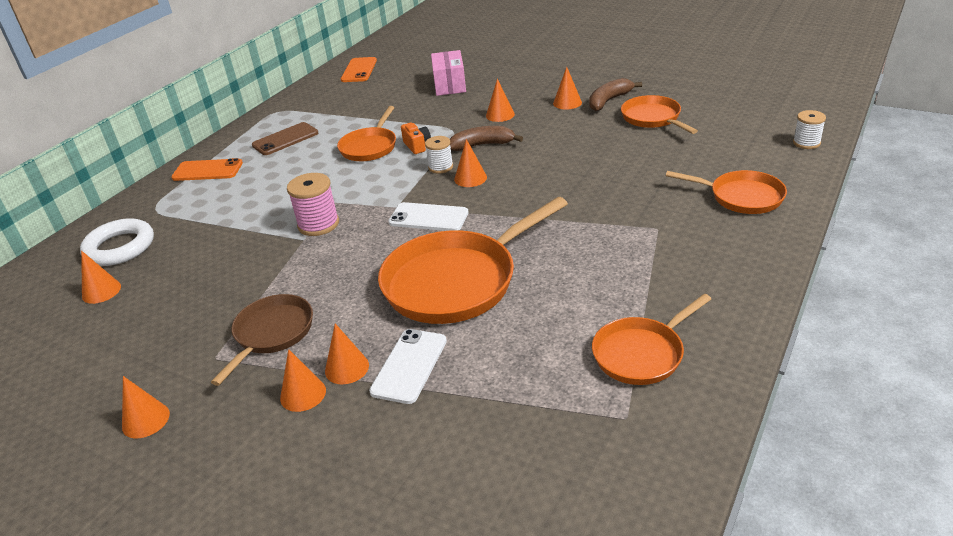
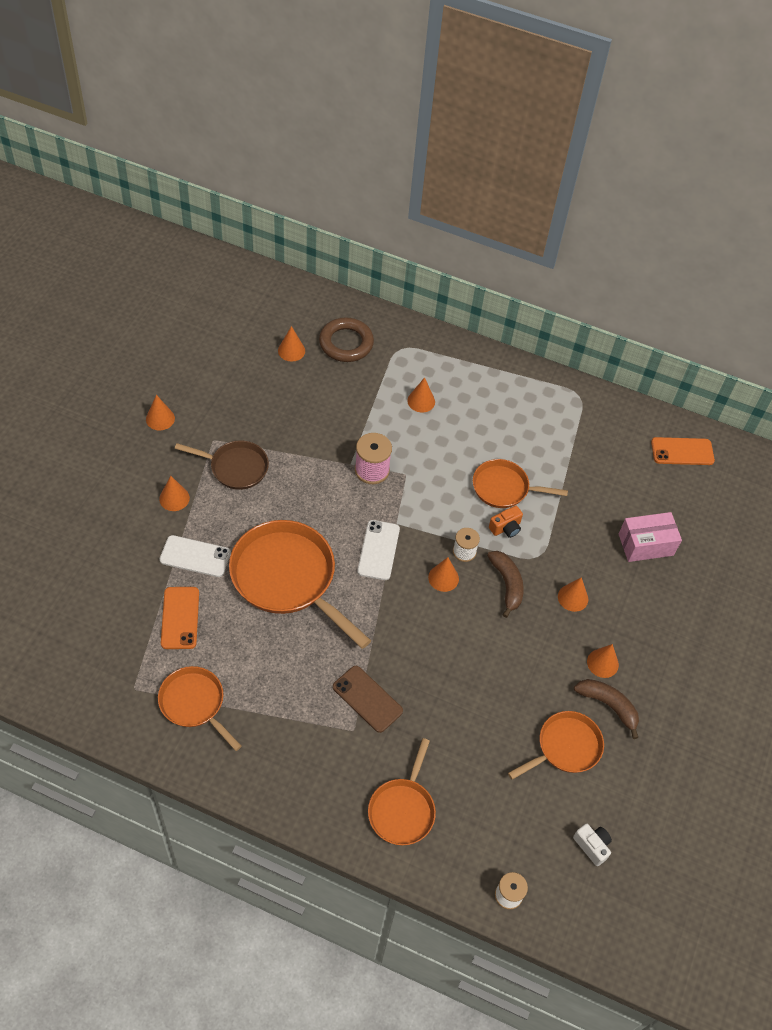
camera: 75 degrees right, 20 degrees up
(120, 247) = (346, 343): white ring -> brown ring
(207, 170) = (462, 368): orange phone -> orange phone (180, 618)
(285, 139) = (520, 415): brown phone -> brown phone (367, 699)
(347, 368) = (196, 519): orange cone -> orange cone (421, 401)
(743, 108) = (592, 846): none -> white camera

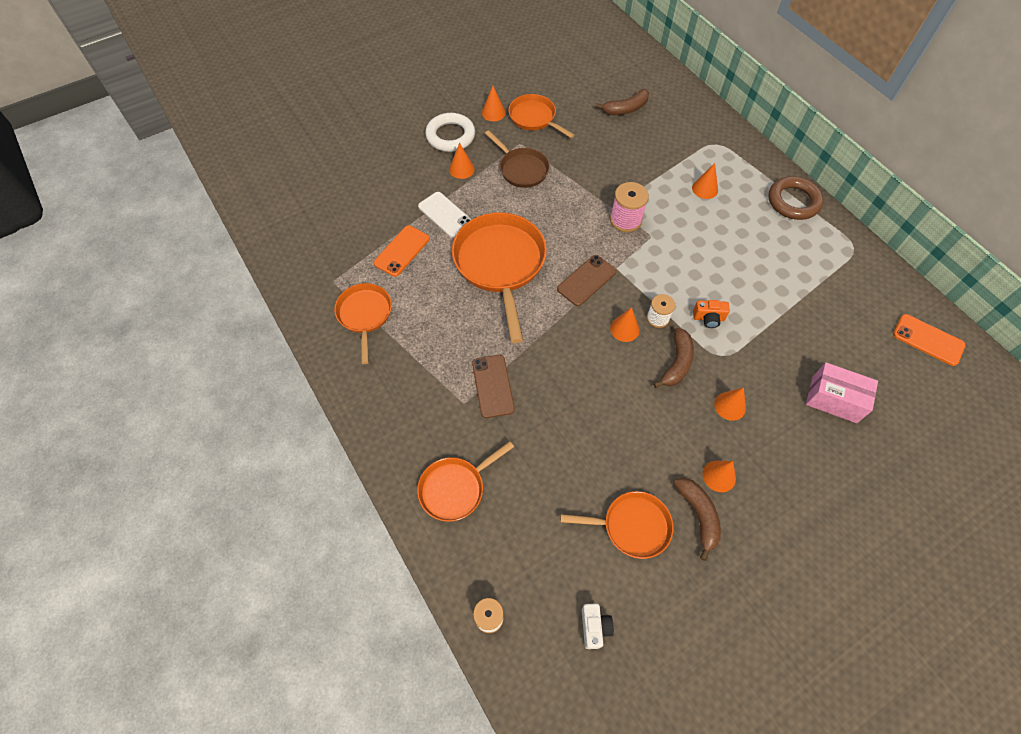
camera: 40 degrees right, 5 degrees up
(134, 467) = (450, 136): none -> white ring
(291, 350) = (625, 109): orange cone -> brown banana
(346, 343) = (673, 121): brown ring -> brown ring (793, 201)
(378, 550) = (586, 280): white phone -> brown phone
(504, 488) = (730, 287): orange pan -> orange pan (534, 118)

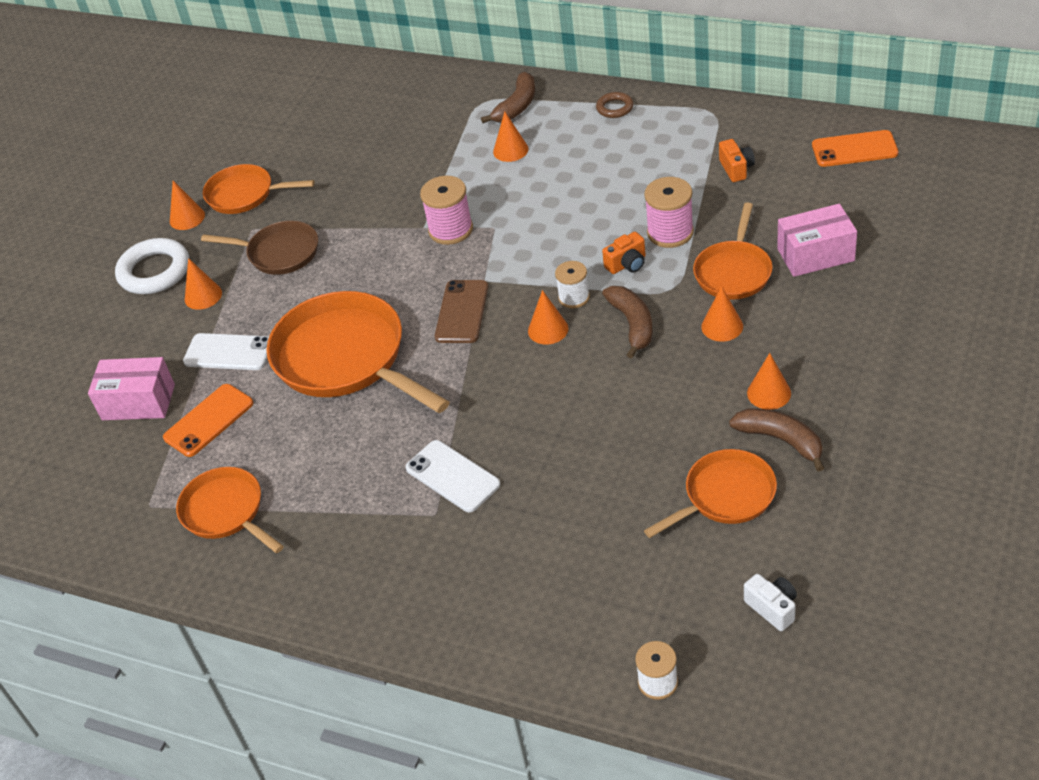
camera: 30 degrees left, 15 degrees down
(378, 213) = (138, 402): none -> pink box
(402, 251) = (209, 420): orange phone -> orange phone turned 45 degrees clockwise
(455, 488) = (504, 597): orange pan -> orange pan (733, 271)
(493, 386) = (452, 476): brown phone -> white phone
(625, 109) = (347, 125): brown banana -> brown banana (517, 106)
(753, 315) = (670, 232): none -> pink spool
(793, 201) = (615, 108): brown ring -> brown ring, size x0.53
(835, 299) = (736, 169): none -> orange camera

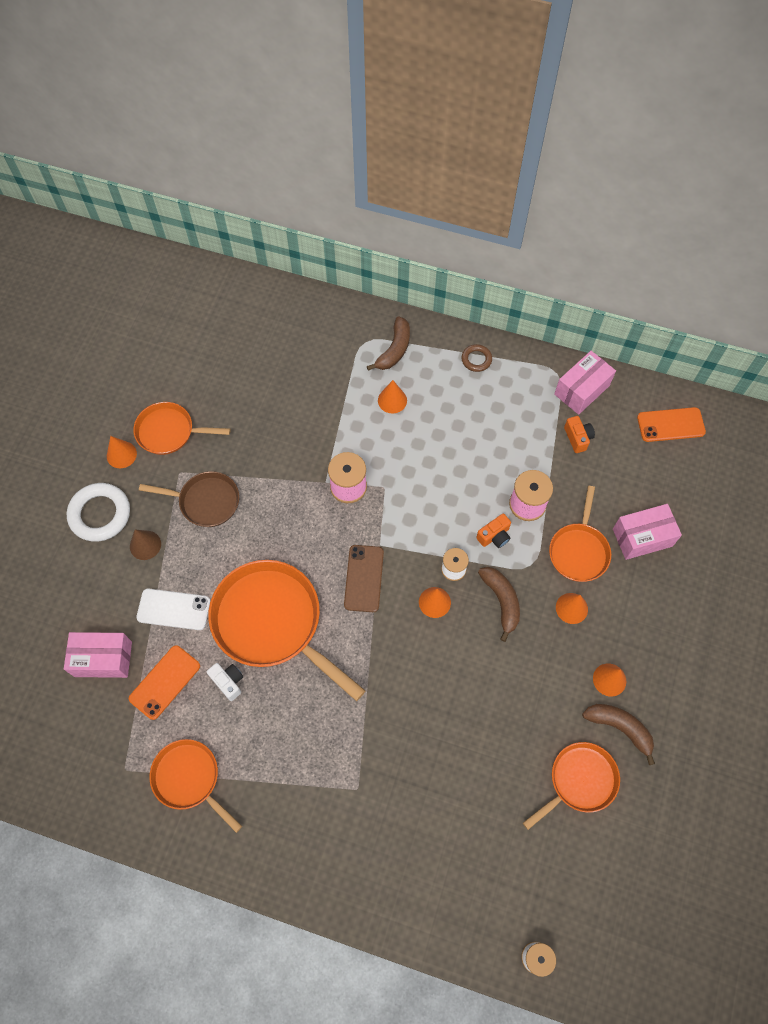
camera: 10 degrees left, 20 degrees up
(203, 296) = (145, 545): orange cone -> brown cone
(452, 476) = (368, 751): white phone -> none
(743, 126) = (581, 390): none -> pink box
(772, 608) = (617, 890): white camera -> white camera (228, 682)

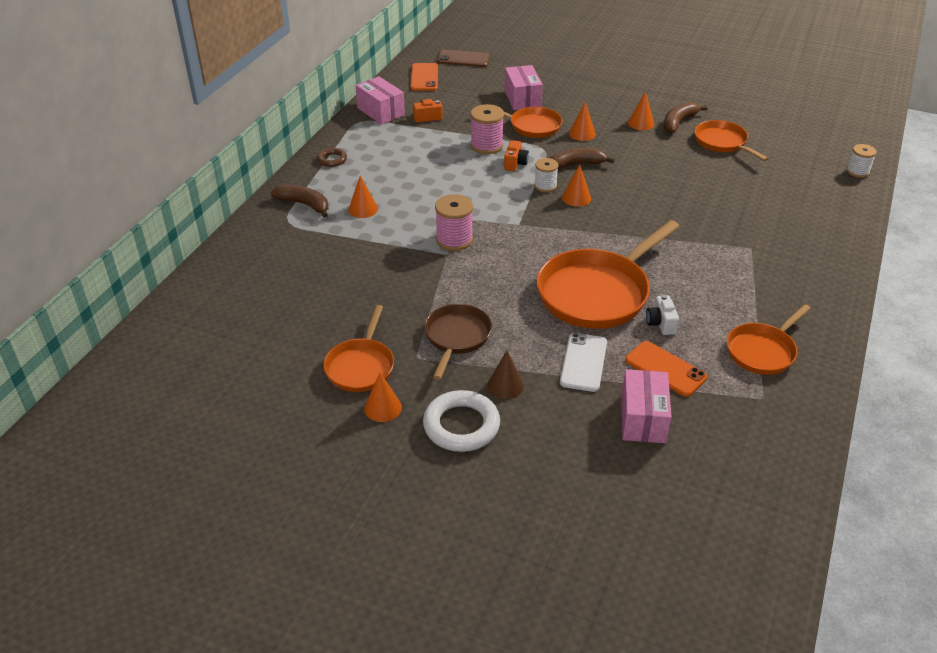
camera: 85 degrees left, 25 degrees down
(228, 682) = (661, 323): white camera -> white camera turned 60 degrees counterclockwise
(364, 578) = (552, 235): brown phone -> brown phone (463, 59)
(494, 536) = (515, 163): orange camera -> orange camera turned 45 degrees clockwise

